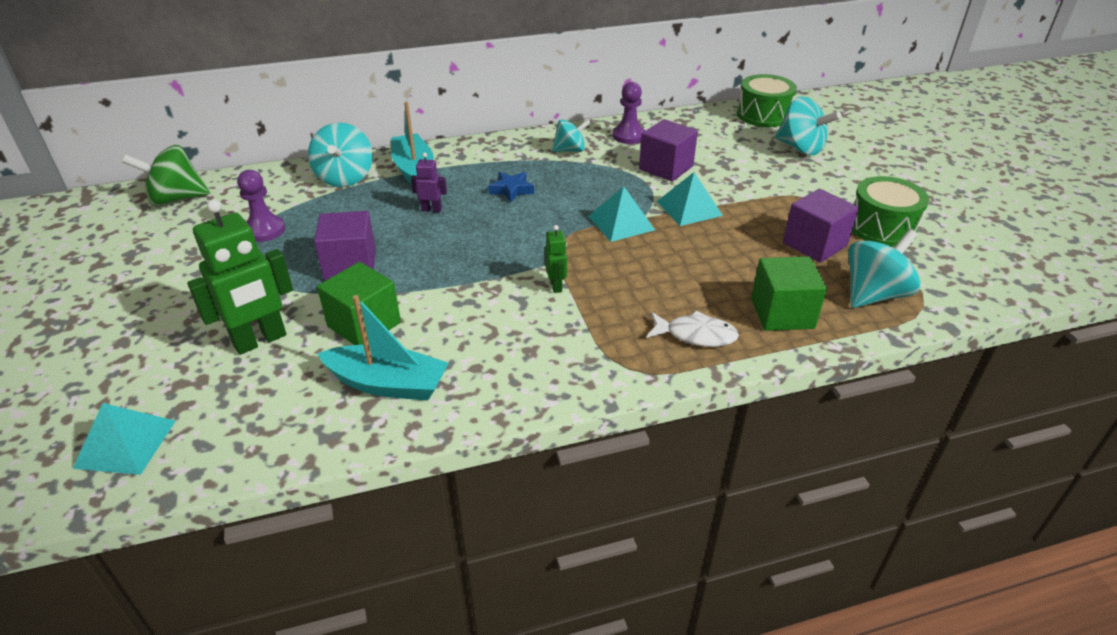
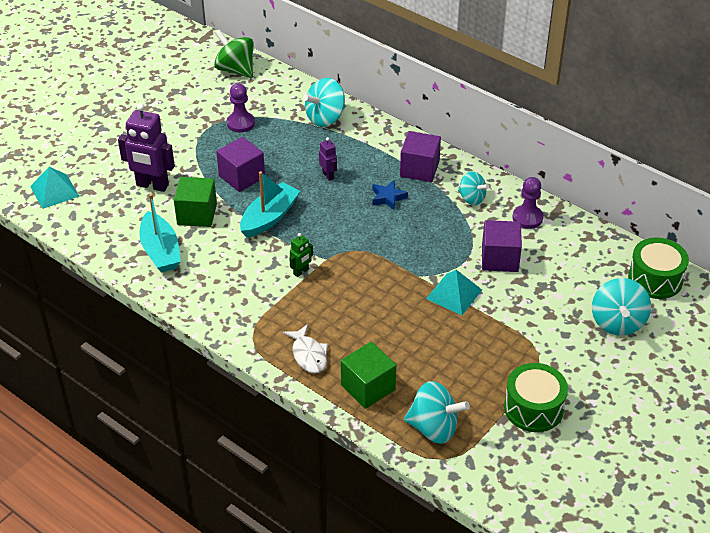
camera: 55 degrees right, 5 degrees up
(260, 341) = (152, 185): green robot -> purple robot
(414, 170) = (365, 141): turquoise boat -> turquoise boat (269, 217)
(621, 223) = (400, 268): turquoise pyramid -> none
(814, 244) = (470, 377): purple cube -> purple cube (419, 169)

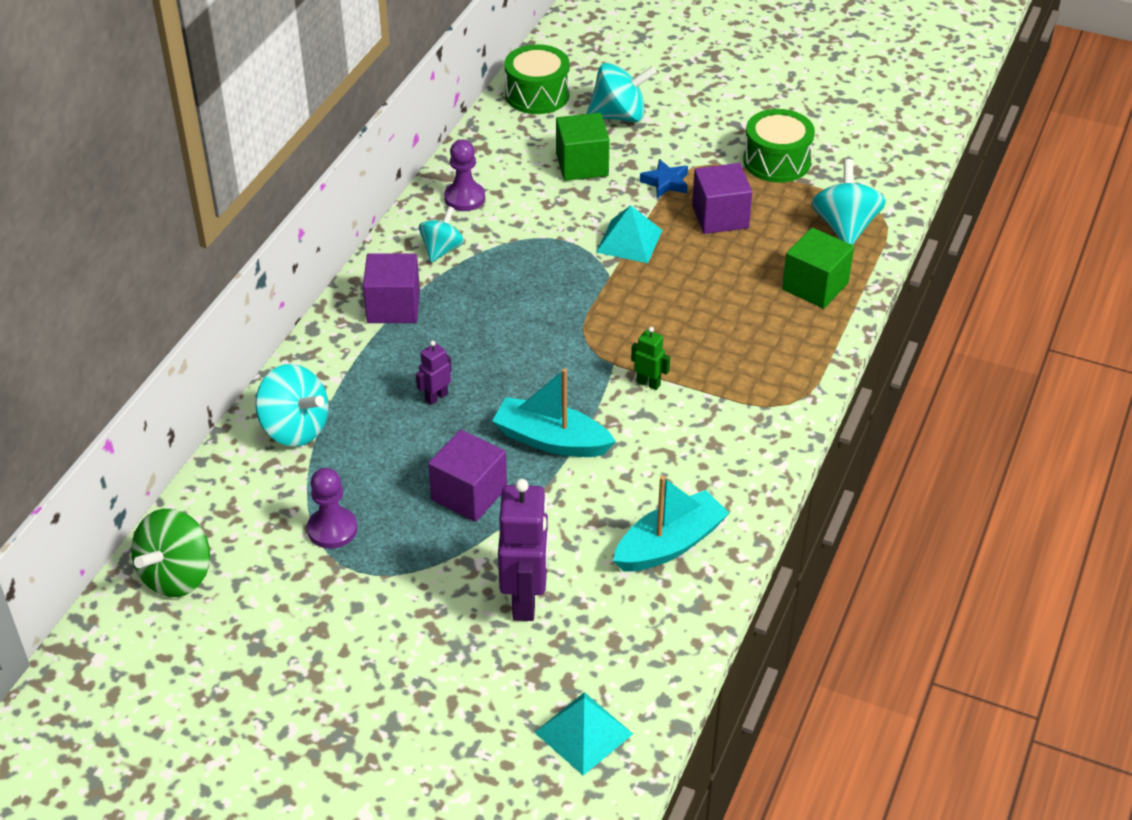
camera: 105 degrees left, 0 degrees up
(197, 214) = (574, 524): green cube -> green cube (582, 165)
(308, 355) = (791, 346): white fish -> none
(388, 197) = (466, 327): blue star -> blue star (665, 183)
(499, 258) = (550, 212): purple cube -> purple cube (720, 217)

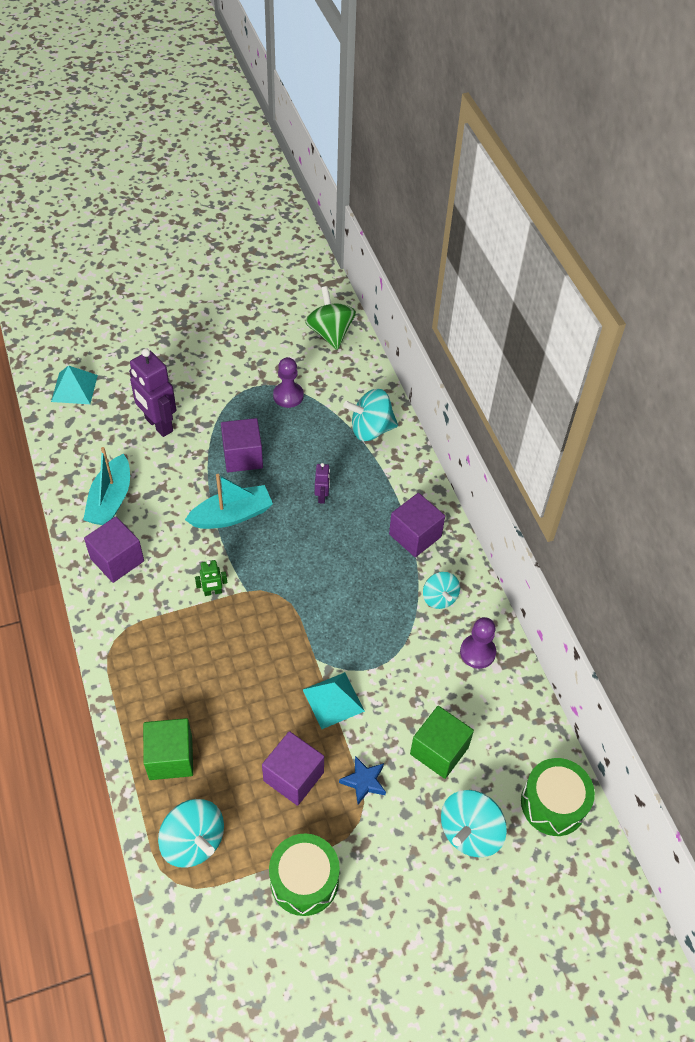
camera: 135 degrees right, 10 degrees up
(720, 475) = (117, 560): none -> purple cube

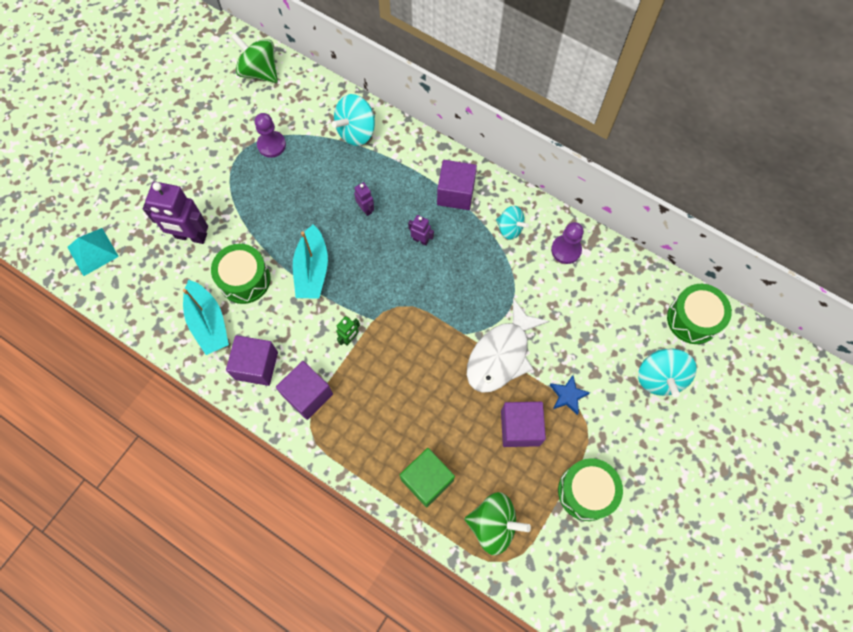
camera: 35 degrees left, 15 degrees up
(170, 486) = (244, 279): none -> green drum
(193, 842) = (493, 525): turquoise spinning top -> green spinning top
(232, 515) = (312, 270): turquoise boat -> turquoise boat turned 150 degrees clockwise
(243, 456) = (279, 217): purple cube -> purple cube (307, 395)
(333, 700) = (501, 355): turquoise pyramid -> white fish
(347, 553) = (420, 240): none -> purple robot
(439, 750) = (597, 337): green cube -> none

